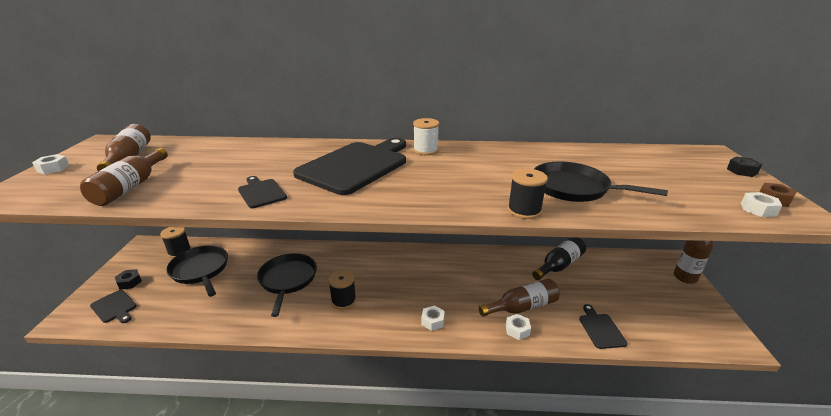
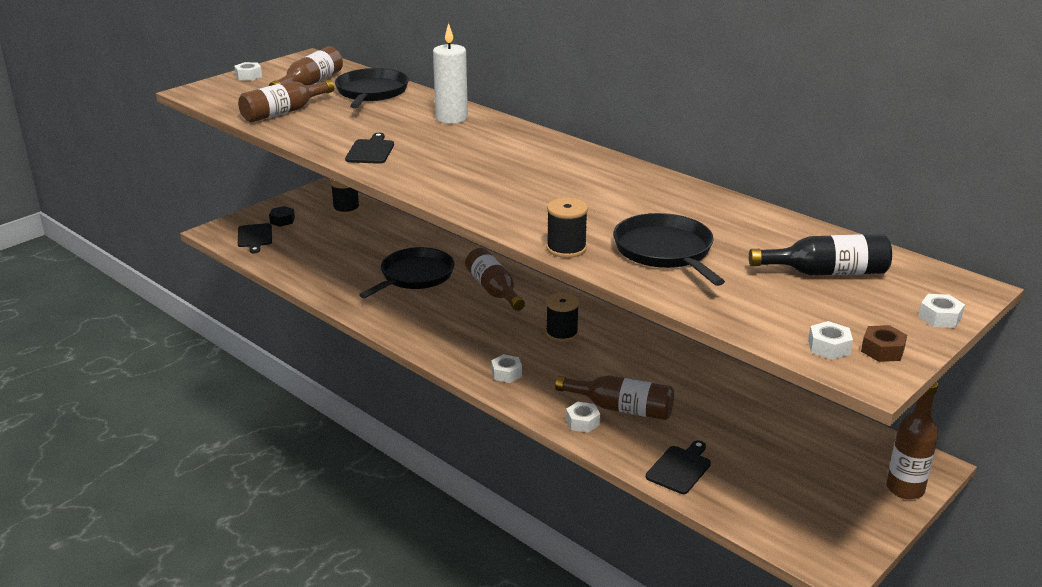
camera: 40 degrees right, 0 degrees up
(201, 270) = (348, 234): black pan -> black pan (371, 92)
(290, 151) = (451, 118): none -> white candle
(343, 300) = (444, 317): black spool -> black spool (561, 333)
(353, 265) = (494, 290): none -> brown bottle
(356, 166) = (488, 154): black cutting board -> none
(425, 150) = (587, 161): white spool -> none
(559, 265) = (741, 396): black bottle -> black bottle (826, 272)
(742, 171) = (939, 317): black nut -> white nut

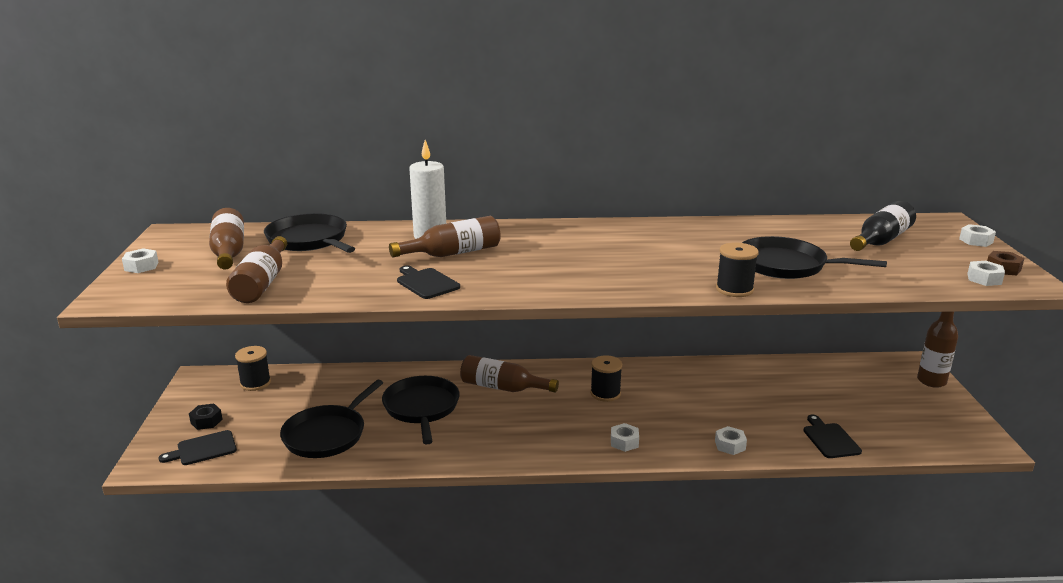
camera: 45 degrees left, 5 degrees down
(254, 237) = (203, 449): black cutting board -> black cutting board turned 120 degrees clockwise
(331, 263) = (327, 434): none -> black pan
(621, 408) = (732, 422): brown bottle -> brown bottle (453, 253)

